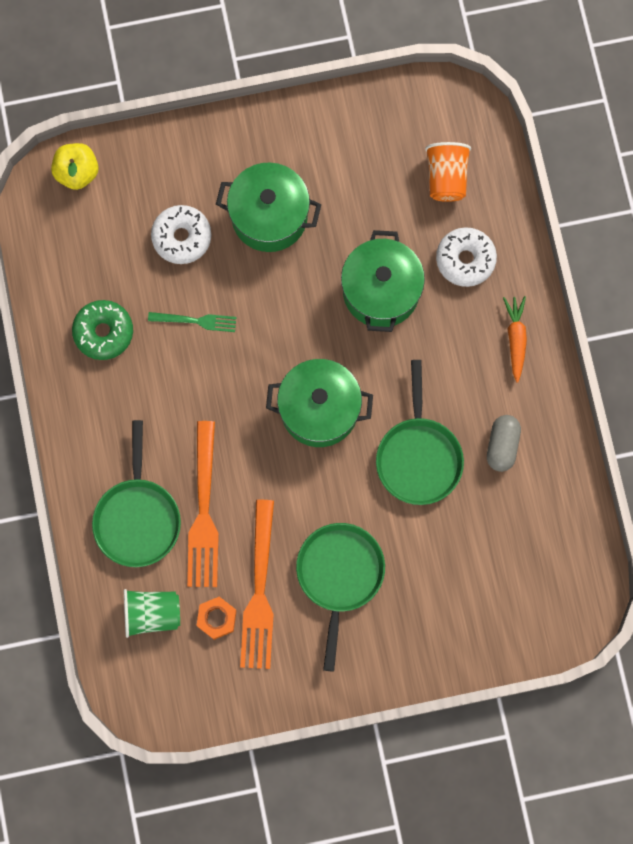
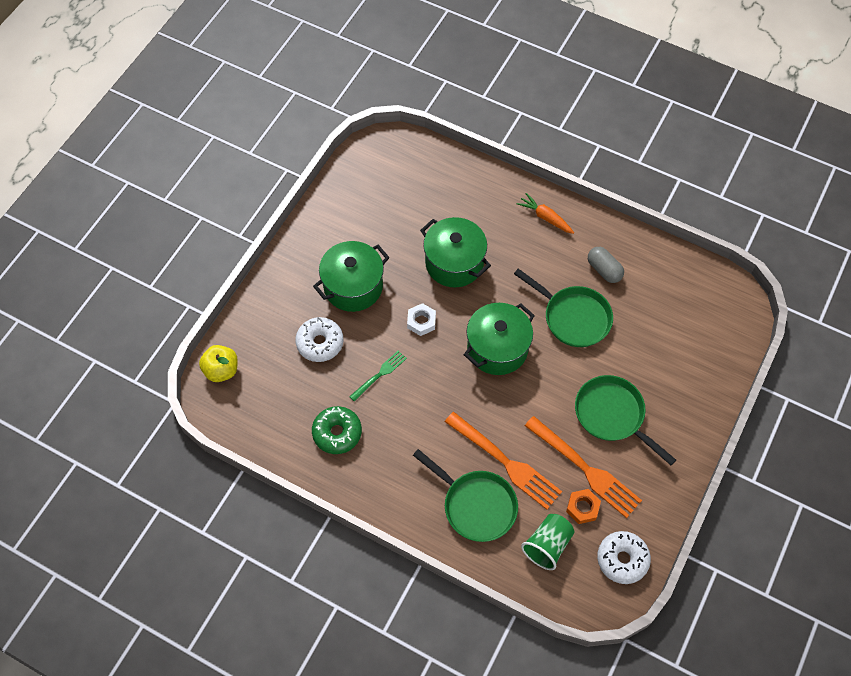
camera: 50 degrees left, 15 degrees down
(287, 313) = (421, 321): none -> white nut
(446, 178) = (418, 182): orange cup -> none
(465, 260) = (475, 208): white donut -> white donut (622, 559)

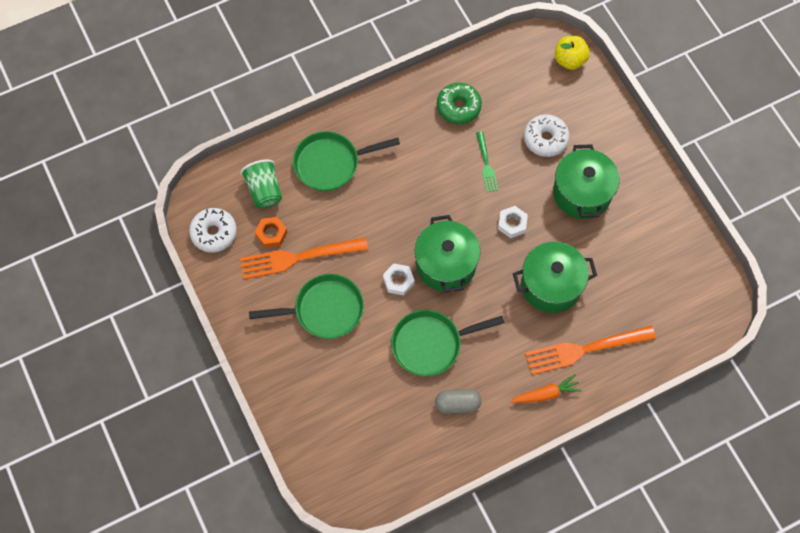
camera: 125 degrees right, 5 degrees up
(505, 462) = (347, 205): orange fork -> orange fork (585, 349)
(540, 375) = (398, 281): none -> white nut

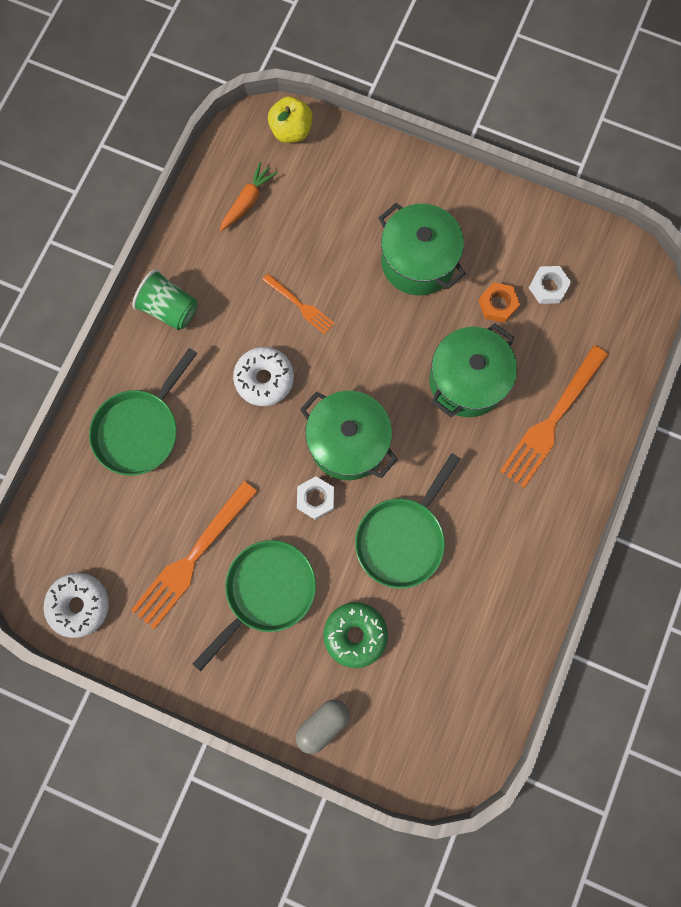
camera: 40 degrees left, 10 degrees up
(264, 190) = (94, 515): green cup -> green cup (169, 309)
(271, 234) = (142, 556): orange nut -> orange nut (497, 305)
(457, 404) = (480, 578): grey capsule -> grey capsule (322, 724)
(458, 107) = (221, 266): green donut -> green donut (355, 634)
(486, 164) = (300, 305): green fork -> orange fork
(512, 223) = (377, 347): white nut -> white nut (548, 287)
(545, 139) = (336, 233): white donut -> white donut (264, 379)
(546, 394) = (553, 496): orange carrot -> orange carrot (247, 201)

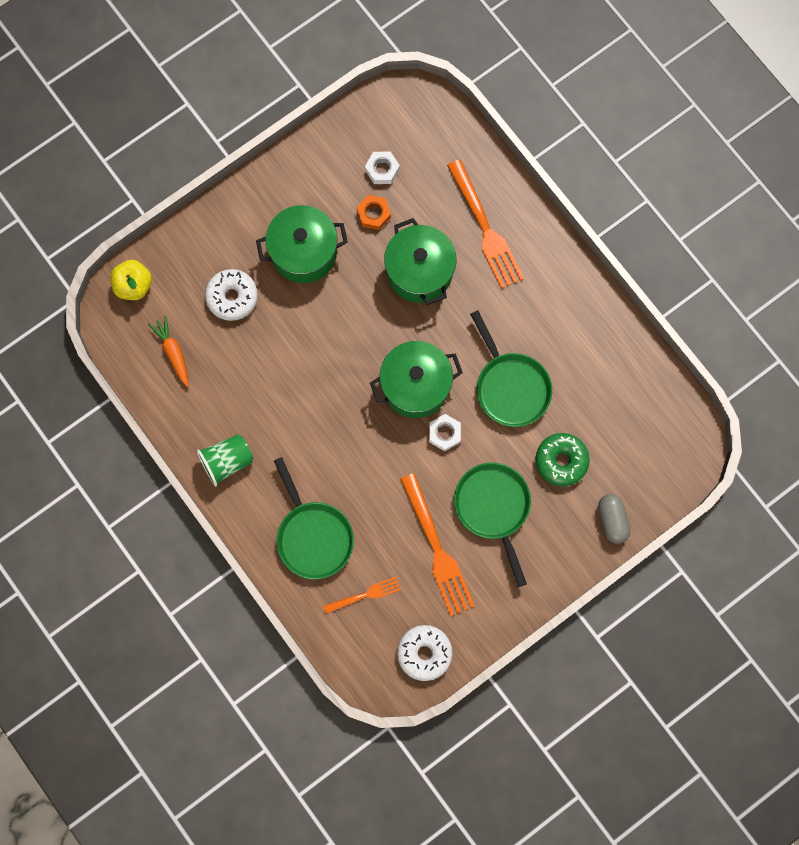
camera: 60 degrees left, 0 degrees up
(264, 379) = (328, 420): white donut -> white donut (232, 297)
(300, 305) = (285, 360): orange fork -> orange fork (364, 595)

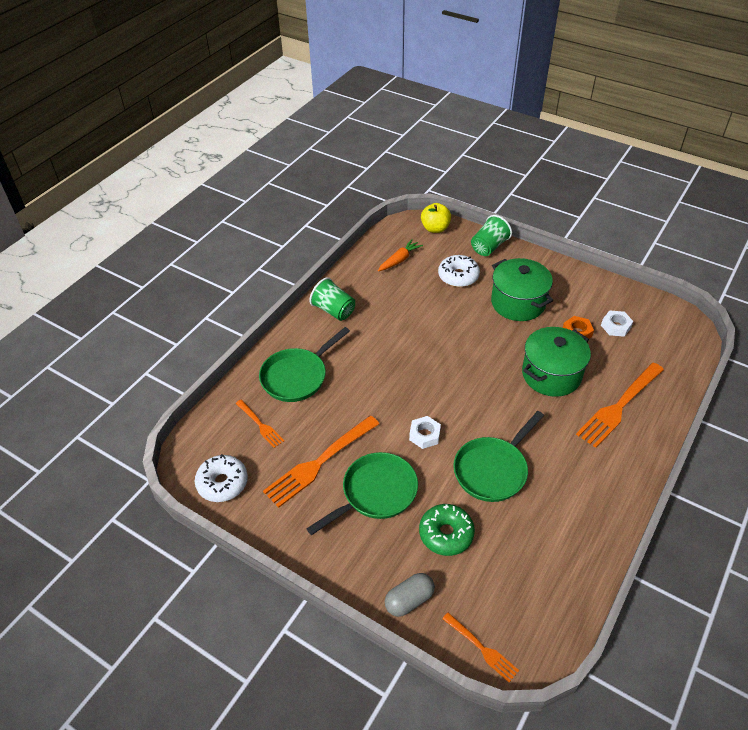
camera: 70 degrees right, 30 degrees down
(197, 238) = (489, 247): none -> green cup
(415, 385) = (455, 402): green pot -> none
(675, 478) = (481, 648): none -> orange fork

